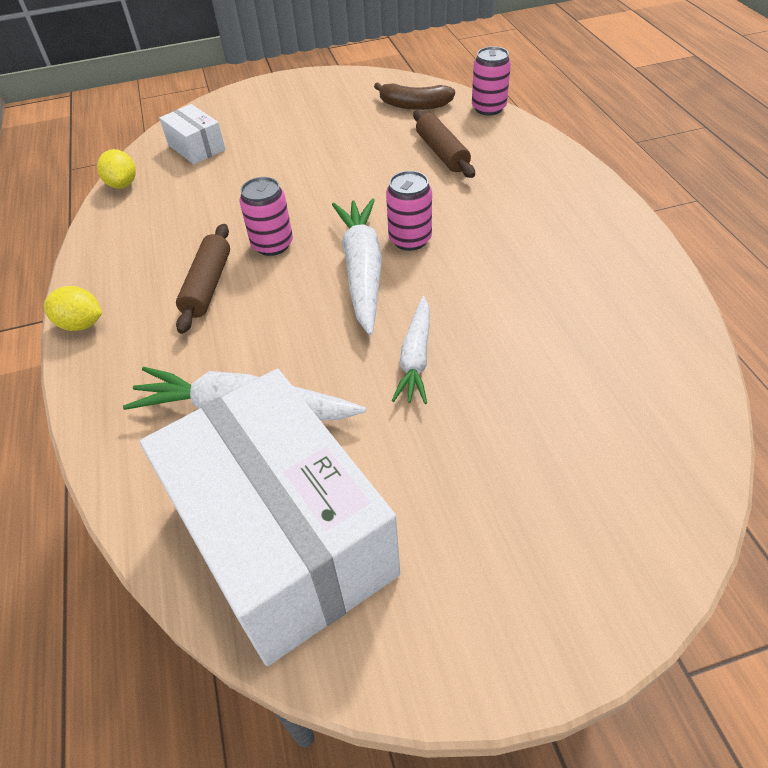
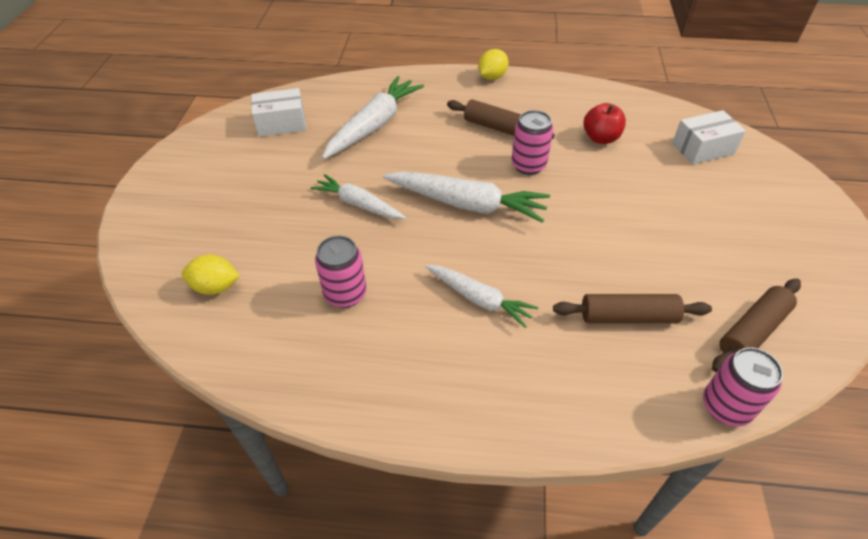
camera: 110 degrees right, 0 degrees up
(123, 184) = (654, 105): yellow lemon -> yellow lemon (216, 287)
(201, 207) = (600, 138): none -> red apple
(283, 538) = (281, 123): white box -> white box, size x0.43
(410, 239) = (490, 243): pink can -> pink can (345, 294)
(414, 105) = (752, 331): brown banana -> brown rolling pin
(484, 227) = (479, 299): none -> white carrot

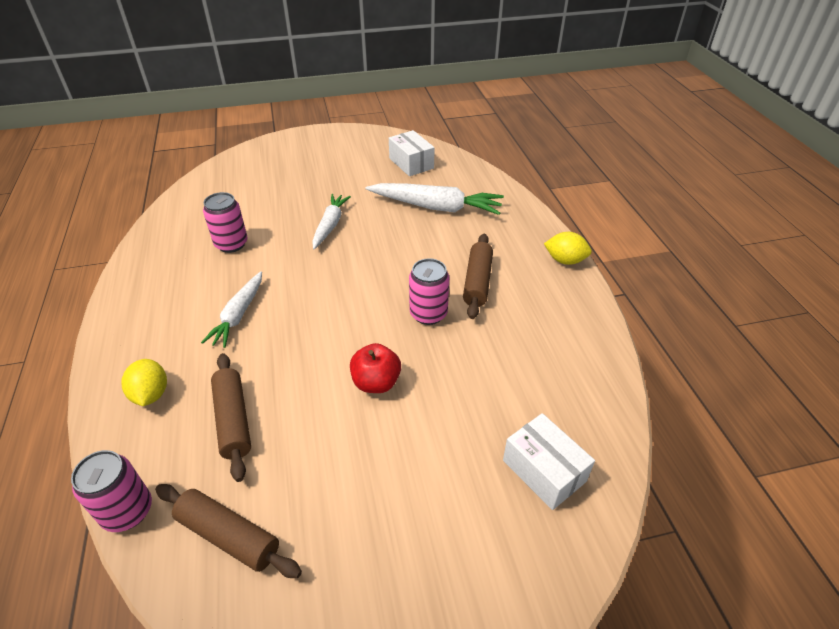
camera: 70 degrees right, 5 degrees down
(216, 287) = (228, 189): yellow lemon -> yellow lemon (151, 394)
(467, 204) = (353, 284): white carrot -> none
(600, 138) = (507, 364): red apple -> red apple (376, 382)

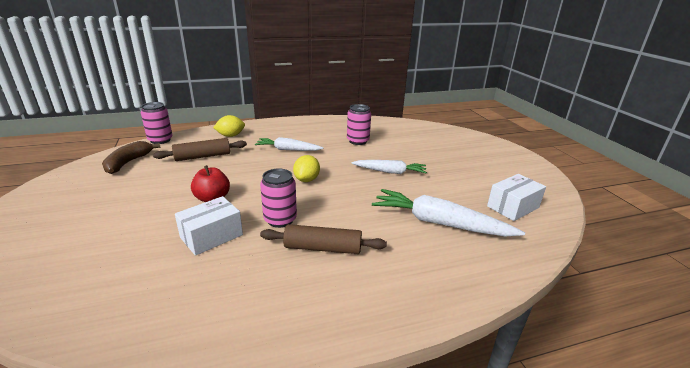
camera: 85 degrees right, 15 degrees down
(229, 536) = (128, 163): brown rolling pin -> brown banana
(436, 207) = (439, 223): white carrot -> white carrot turned 105 degrees clockwise
(544, 470) = (83, 278): white box -> white box (211, 236)
(565, 260) = (367, 323): yellow lemon -> yellow lemon (307, 180)

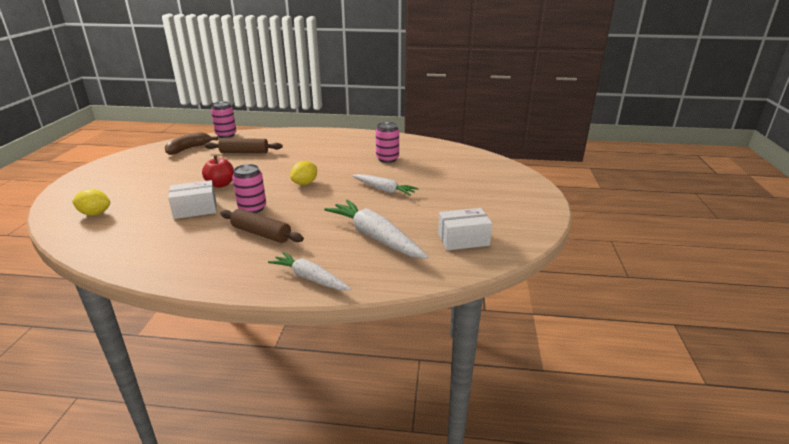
camera: 25 degrees right, 0 degrees up
(230, 136) = (282, 139): yellow lemon -> yellow lemon (95, 213)
(288, 150) = (316, 157): white carrot -> white carrot (310, 278)

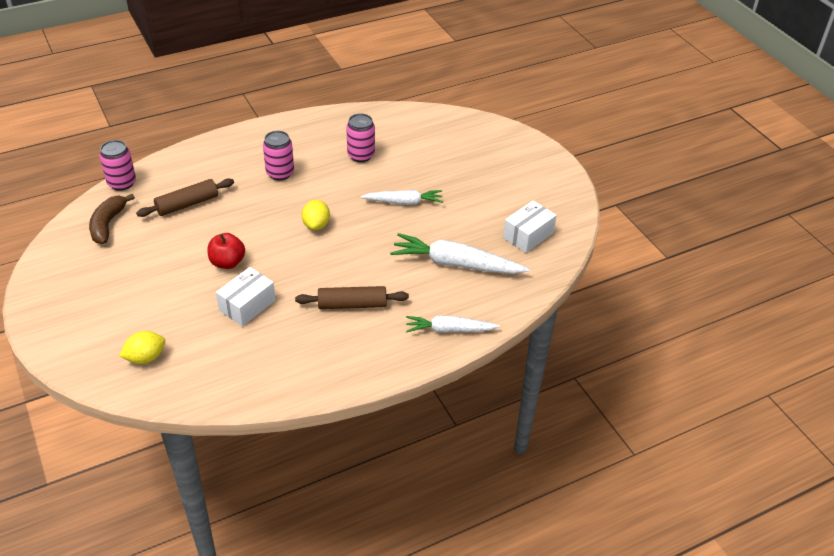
camera: 35 degrees left, 15 degrees up
(252, 208) = (304, 279): pink can -> pink can (280, 173)

